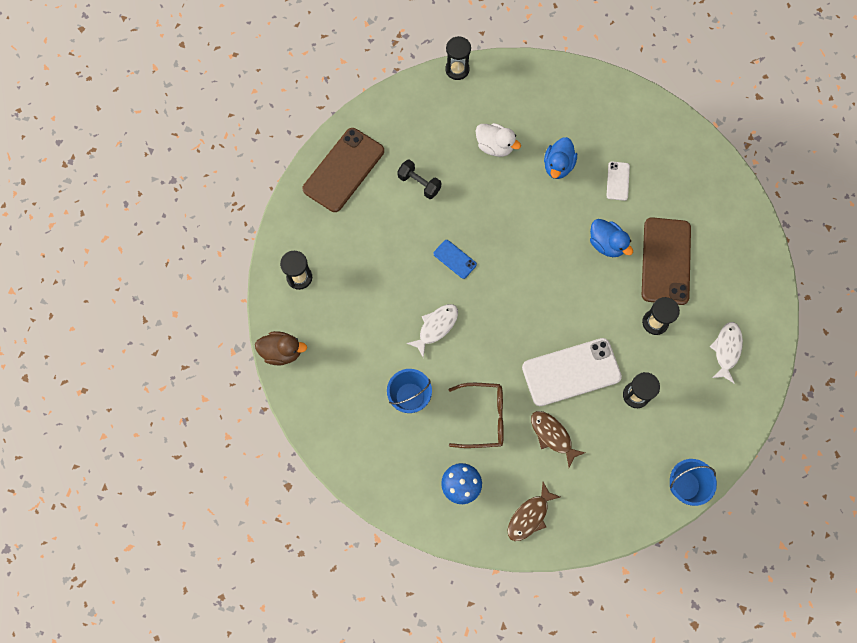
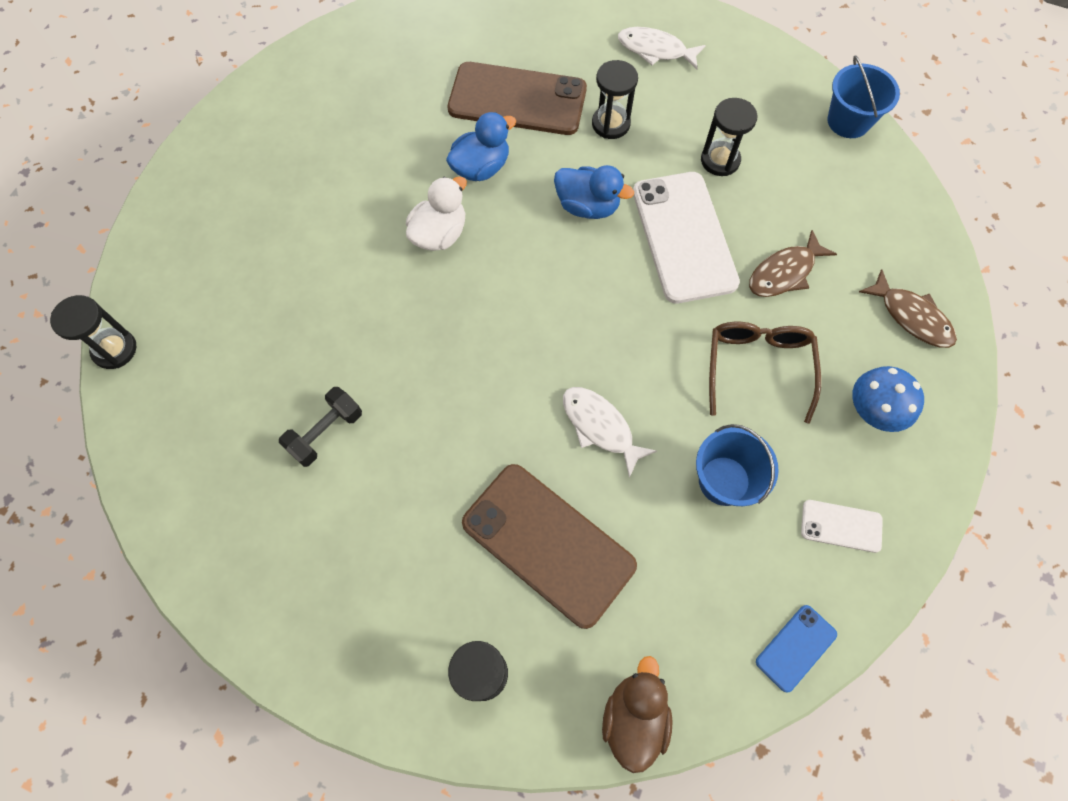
camera: 85 degrees left, 5 degrees down
(343, 170) = (269, 570): brown phone -> brown phone (548, 544)
(455, 259) = (479, 386): blue phone -> blue phone (796, 647)
(495, 146) = (281, 304): white duck -> white duck (439, 234)
(558, 166) = (337, 216): blue duck -> blue duck (587, 206)
(617, 181) = (379, 141): white phone -> white phone (841, 526)

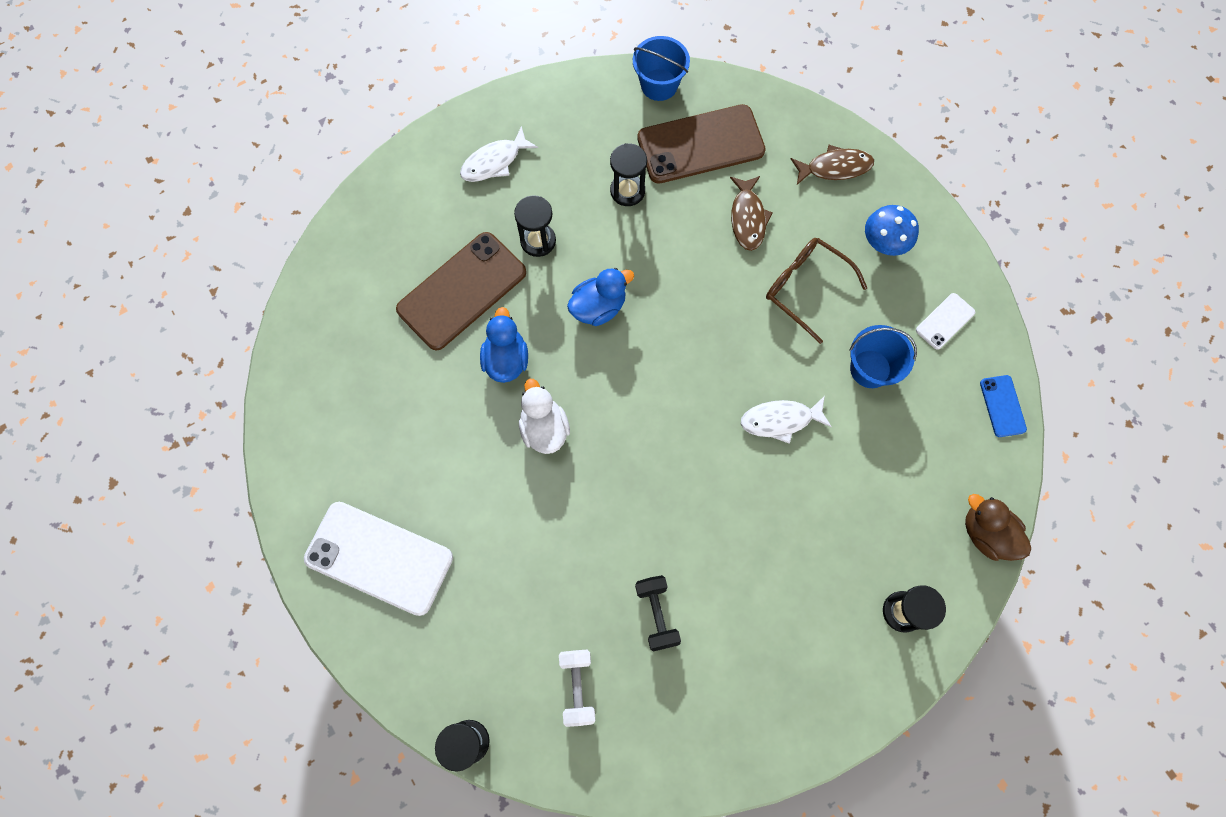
camera: 55 degrees left, 5 degrees up
(214, 407) = (577, 687): none -> white dumbbell
(548, 544) = (841, 511): brown phone -> brown phone (700, 145)
(683, 237) = (672, 261): white phone -> white phone (379, 558)

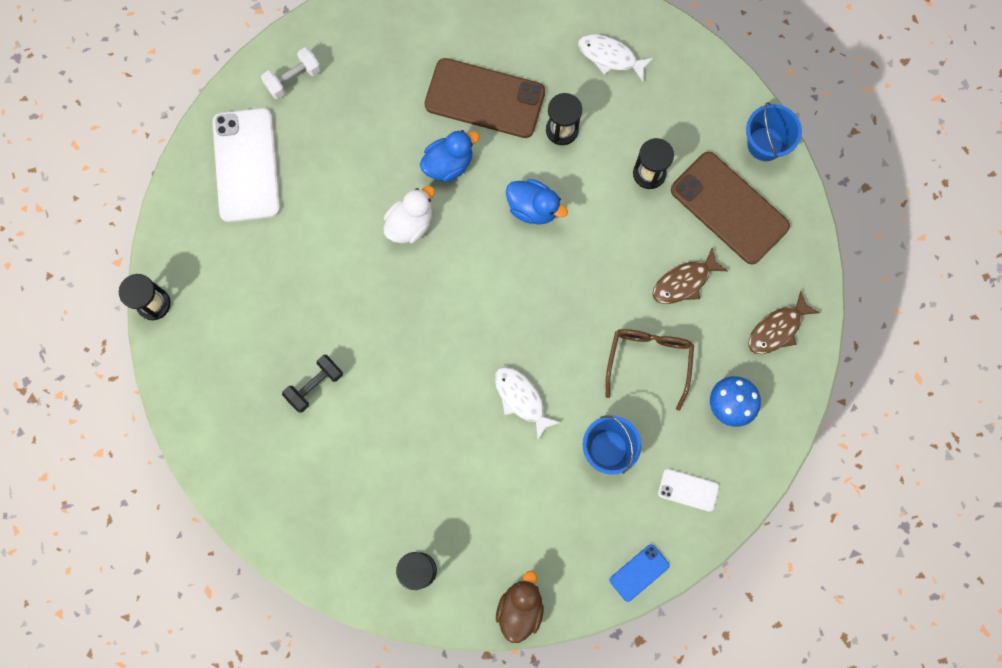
camera: 60 degrees right, 5 degrees up
(577, 687) = (231, 358): white dumbbell -> white dumbbell (293, 79)
(835, 167) = (777, 329): brown fish -> brown fish turned 90 degrees clockwise

